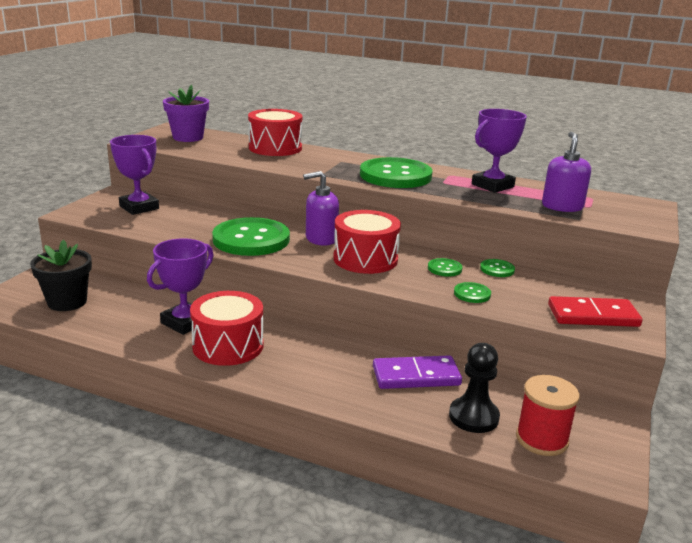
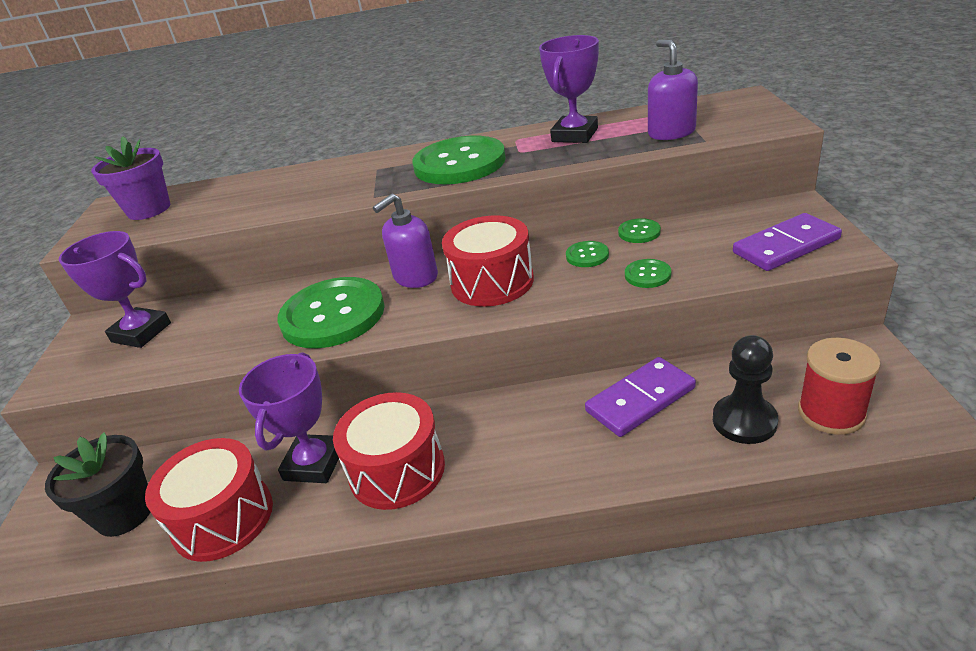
camera: 20 degrees left, 10 degrees up
(275, 148) = (279, 181): red drum -> red drum (223, 518)
(593, 315) = (785, 246): red domino -> purple domino

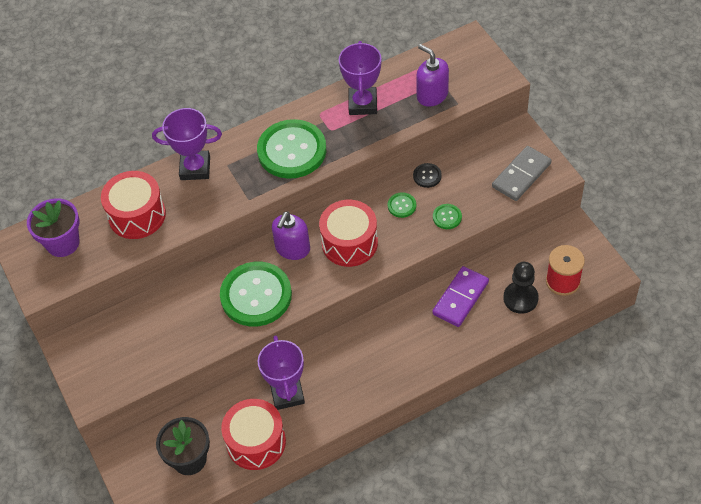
camera: 25 degrees left, 20 degrees up
(141, 332) = (120, 342): purple trophy -> purple trophy (195, 168)
(397, 470) = (341, 383): red drum -> red drum (137, 215)
(639, 232) = (427, 176): green button -> black button
(785, 246) = (521, 175): purple domino -> grey domino

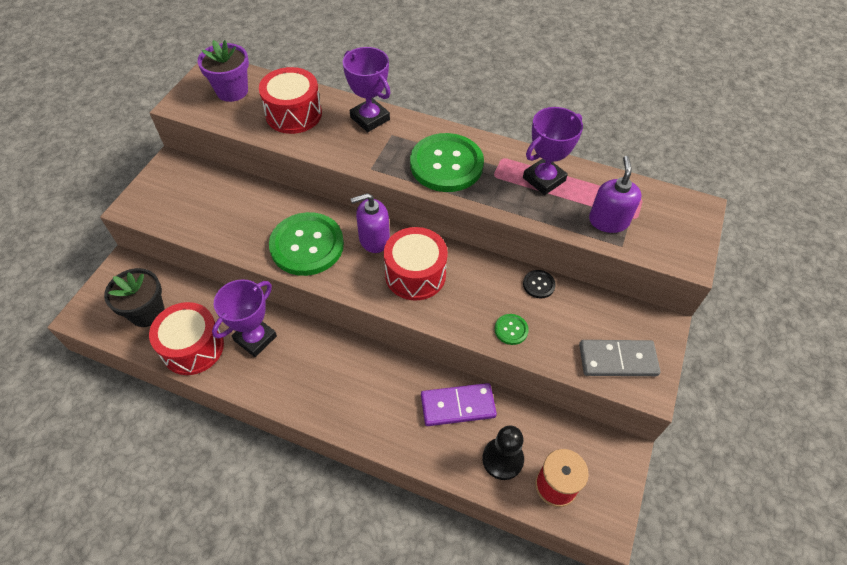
camera: 45 degrees right, 0 degrees up
(402, 205) = (489, 287): green button -> none

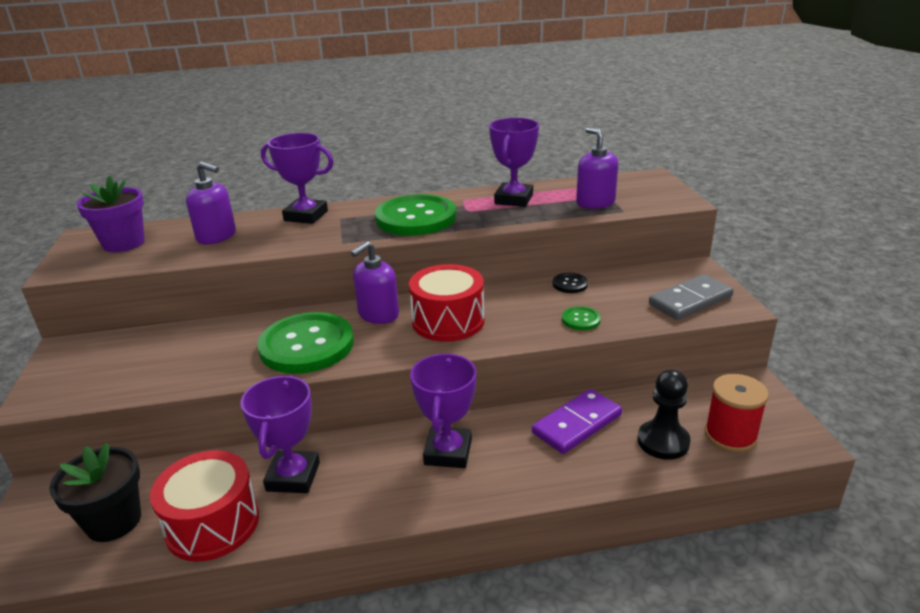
camera: 30 degrees left, 25 degrees down
(294, 114) = (217, 236): red drum -> purple soap dispenser
(356, 376) = (448, 452): none -> purple trophy

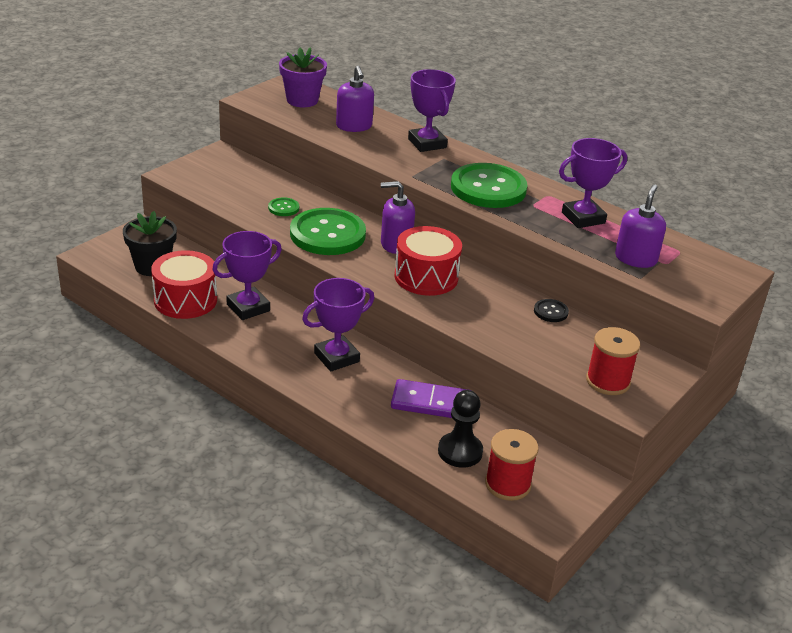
camera: 45 degrees right, 5 degrees up
(581, 319) = (505, 335): green button -> green button (283, 208)
(690, 300) = (608, 381): grey domino -> red spool

